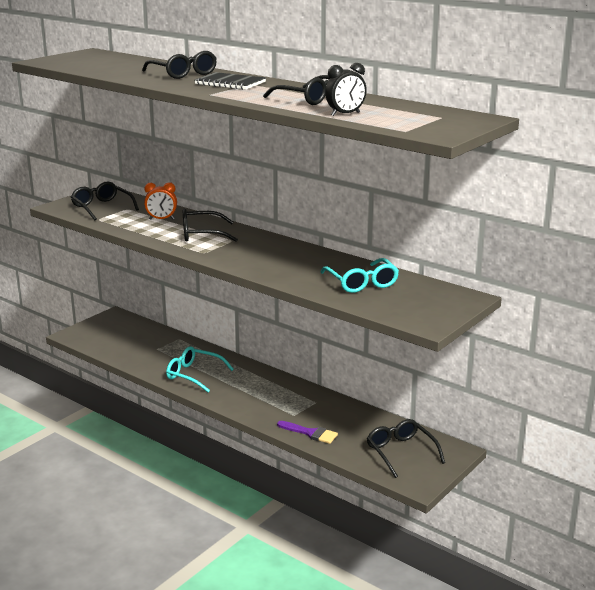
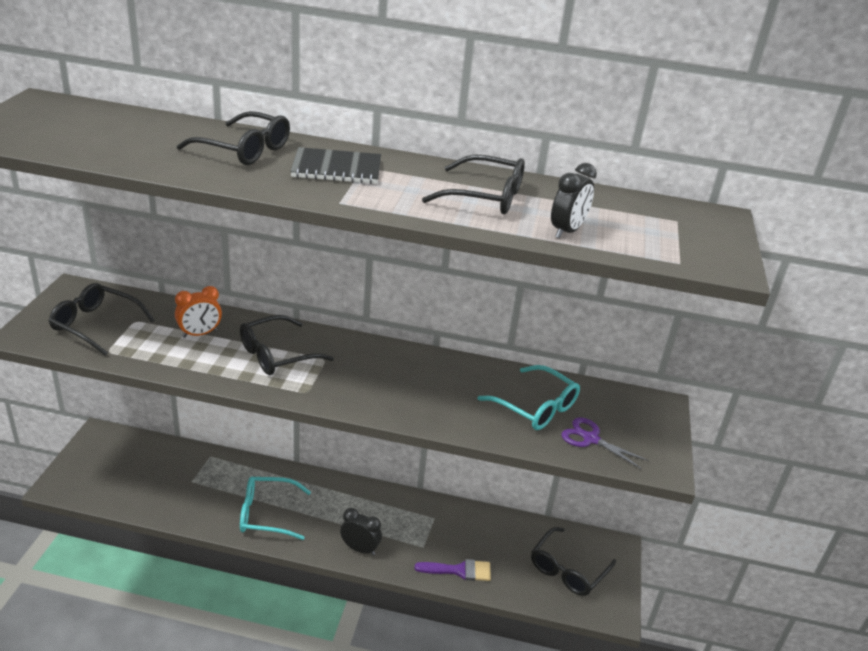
camera: 30 degrees left, 10 degrees up
(245, 406) = (360, 549): none -> black clock
(386, 303) = (591, 439): none -> purple scissors
(401, 452) = (568, 569): black glasses -> black glasses turned 90 degrees counterclockwise

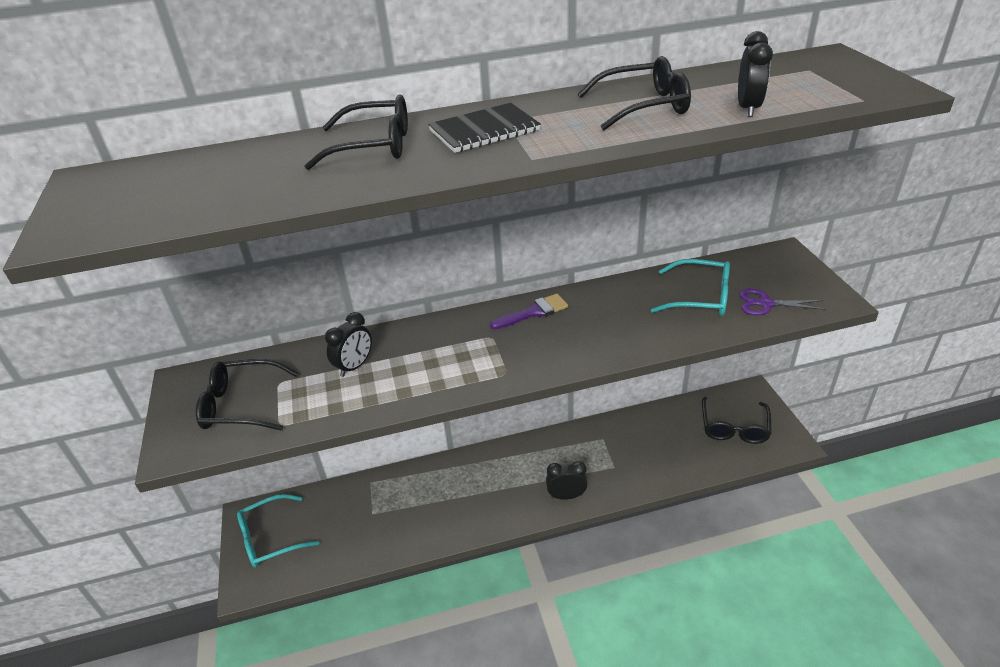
camera: 20 degrees left, 5 degrees up
(200, 334) = (354, 366): orange clock -> black clock
(267, 514) = (464, 507): turquoise glasses -> turquoise glasses (271, 538)
(277, 354) = (446, 352): black glasses -> none
(459, 570) = (657, 471): purple brush -> purple brush (534, 312)

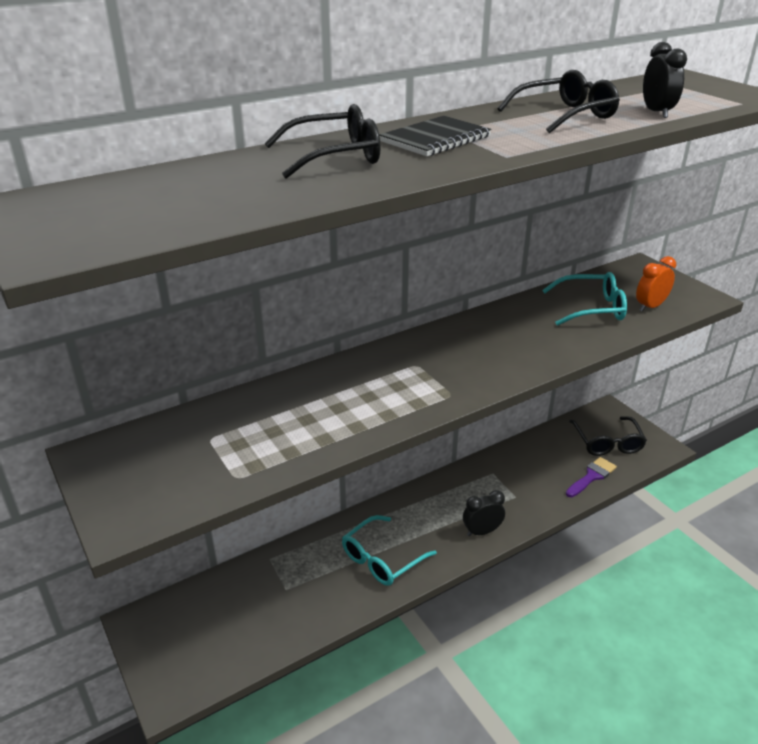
camera: 20 degrees left, 5 degrees down
(242, 405) = (179, 466): black glasses -> none
(271, 538) = (177, 639): turquoise glasses -> turquoise glasses (382, 558)
(354, 366) = (287, 411): black clock -> none
(534, 312) = (445, 338): purple brush -> purple brush (592, 476)
(765, 304) = (650, 307): purple scissors -> orange clock

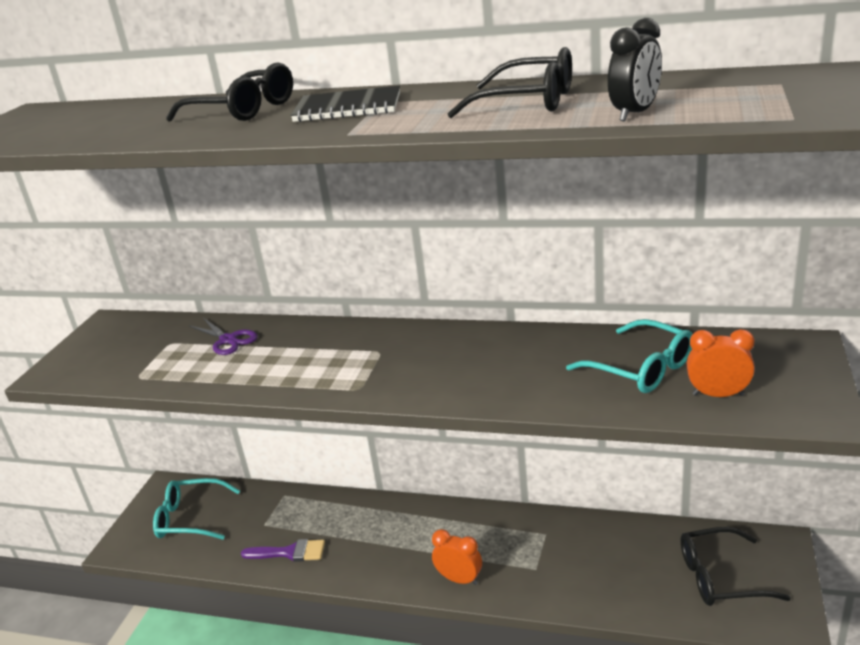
camera: 50 degrees right, 5 degrees down
(266, 411) = (228, 340): none -> purple scissors
(382, 558) = (353, 547): turquoise glasses -> turquoise glasses (191, 518)
(482, 531) = (459, 579): black clock -> orange clock
(592, 476) = (646, 600): purple brush -> purple brush (290, 552)
(607, 442) = (721, 577): black glasses -> black glasses turned 45 degrees clockwise

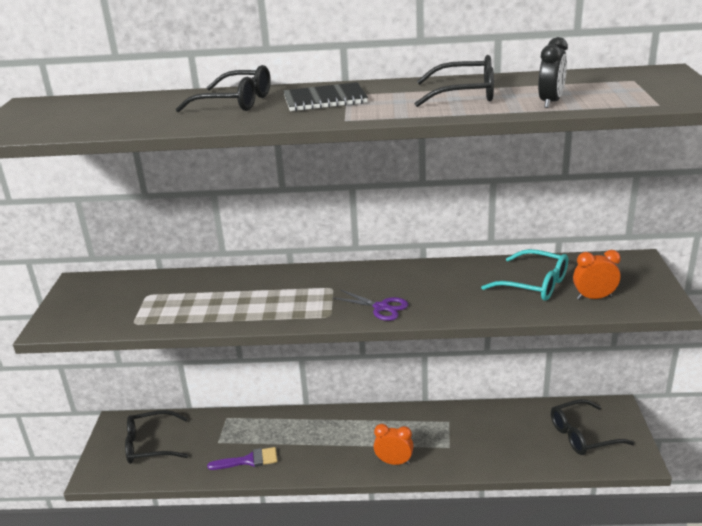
camera: 15 degrees left, 0 degrees up
(191, 518) = (151, 445): turquoise glasses -> black glasses
(228, 340) = (198, 288): purple scissors -> purple scissors (381, 307)

